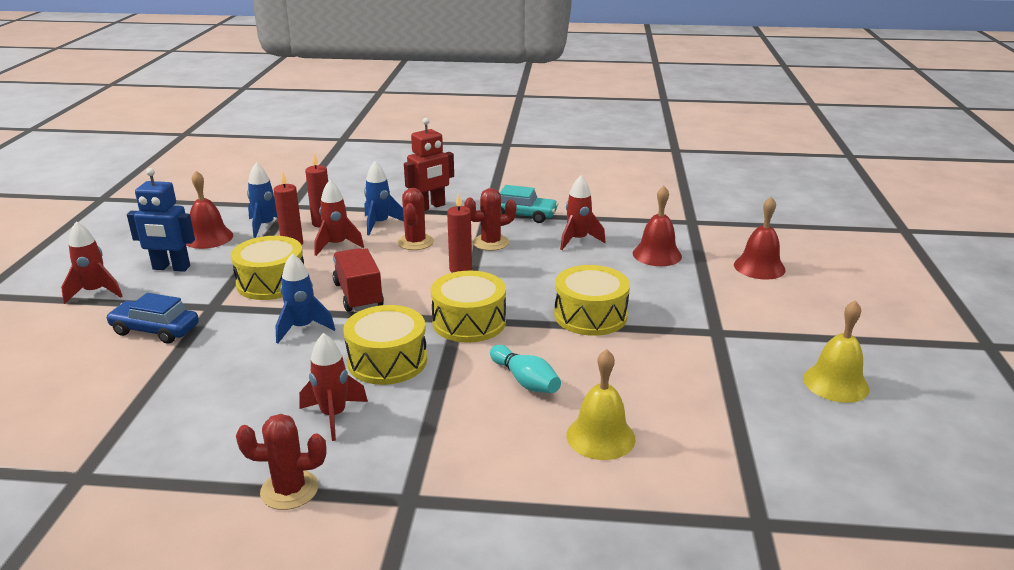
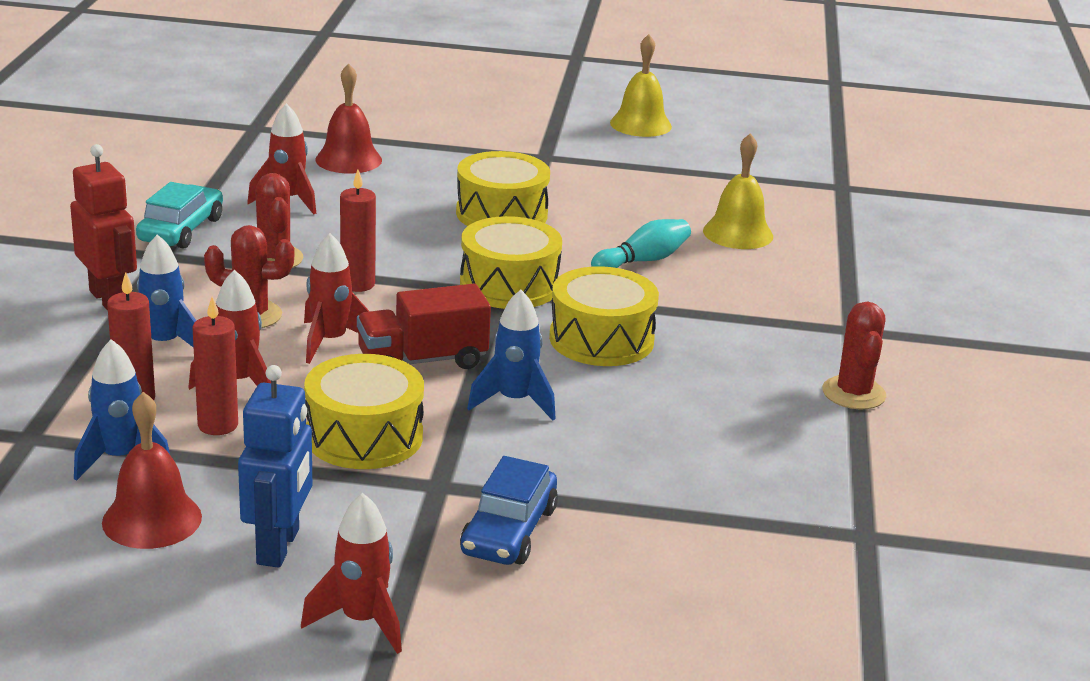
camera: 90 degrees left, 0 degrees up
(333, 416) = (720, 372): red rocket -> red rocket (330, 342)
(759, 267) = (398, 113): red bell -> none

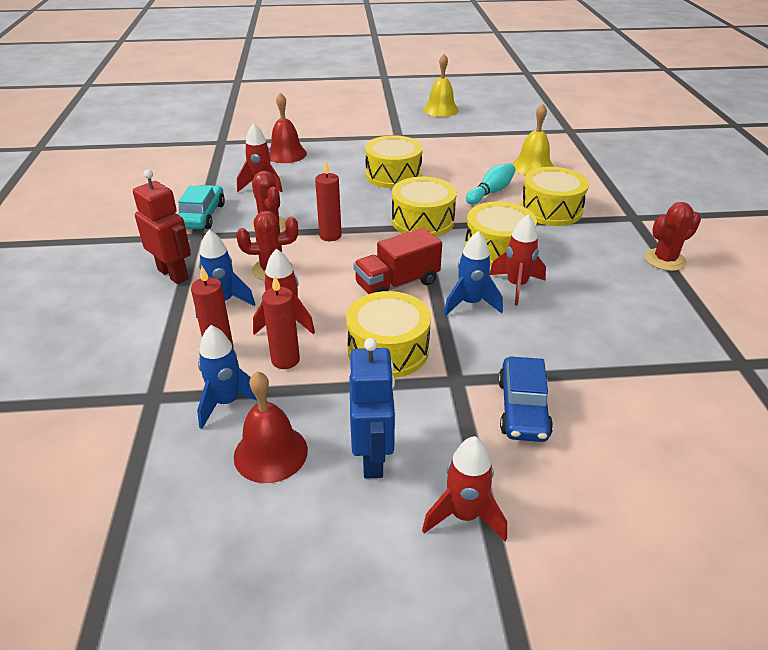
camera: 10 degrees left, 10 degrees up
(330, 342) = (332, 280): red rocket -> red rocket (516, 286)
(722, 299) = (551, 210): none -> yellow drum
(853, 393) = (665, 260): red cactus -> red cactus turned 75 degrees clockwise

